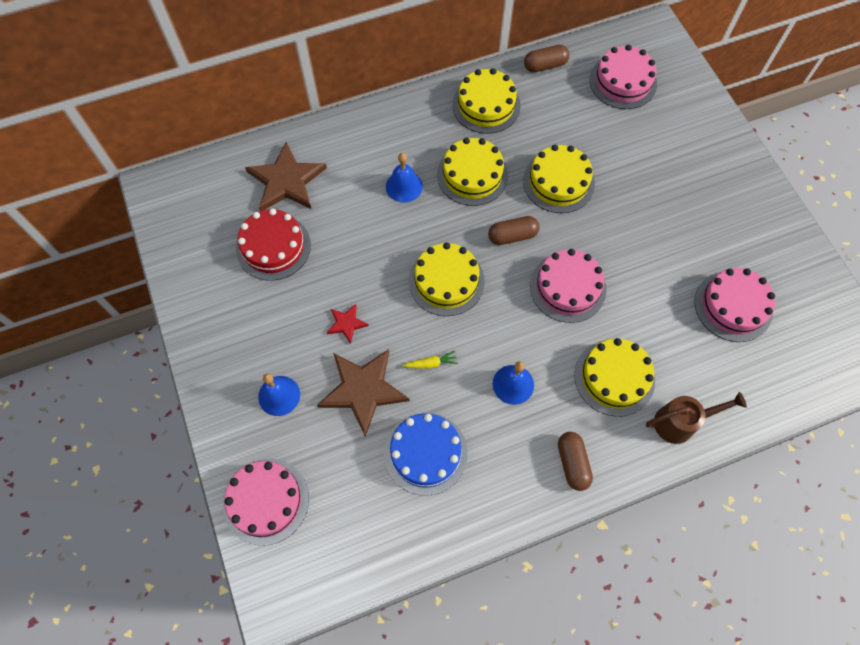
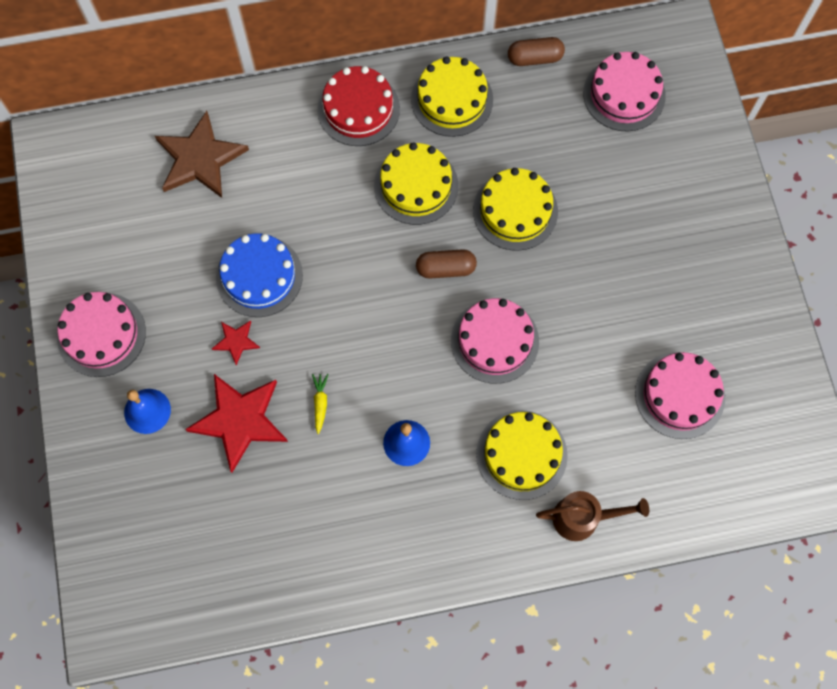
camera: 10 degrees right, 5 degrees up
(266, 501) = (113, 524): pink cake -> pink cake (101, 334)
(273, 247) = (171, 237): red cake -> red cake (358, 109)
(363, 390) = (239, 420): brown star -> red star
(404, 186) = (333, 187): blue bell -> none
(425, 453) = (294, 502): blue cake -> blue cake (259, 276)
(431, 363) = (320, 403): yellow carrot -> yellow carrot turned 90 degrees counterclockwise
(446, 281) = (358, 310): yellow cake -> none
(572, 463) = (451, 542): brown capsule -> none

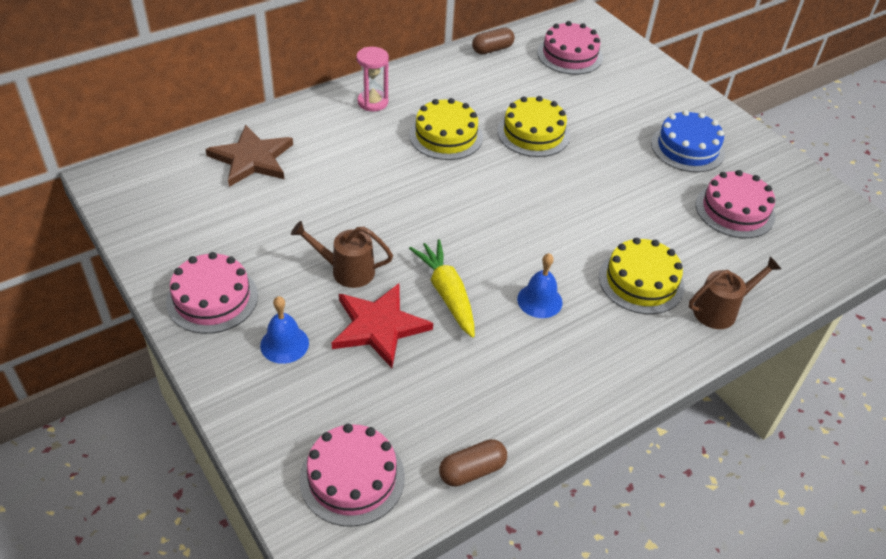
camera: 25 degrees left, 25 degrees down
(236, 341) = (346, 270): red star -> brown watering can
(259, 276) = (344, 221): blue cake -> blue cake (687, 148)
(320, 403) = (447, 294): yellow carrot -> yellow carrot, size x2.16
(358, 109) = (373, 102): red cake -> pink hourglass
(445, 268) = (501, 179): brown capsule -> brown capsule (472, 470)
(452, 99) = (444, 82): yellow cake -> none
(494, 341) = (569, 214): pink cake -> pink cake (352, 478)

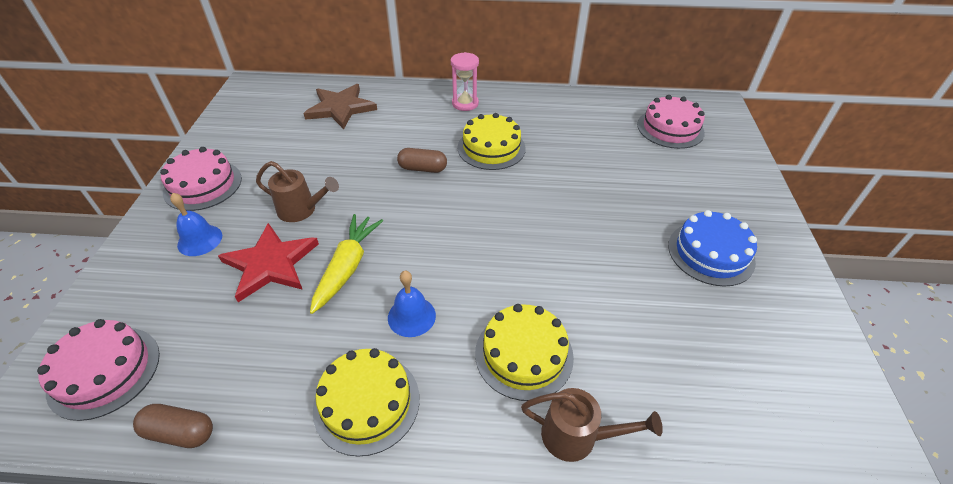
camera: 40 degrees right, 0 degrees up
(346, 270) = (302, 210): brown watering can -> brown watering can turned 150 degrees clockwise
(492, 49) = (603, 100): brown capsule -> brown capsule (422, 168)
(533, 133) = (567, 176): yellow cake -> yellow cake (366, 402)
(734, 210) = (704, 339): pink cake -> none

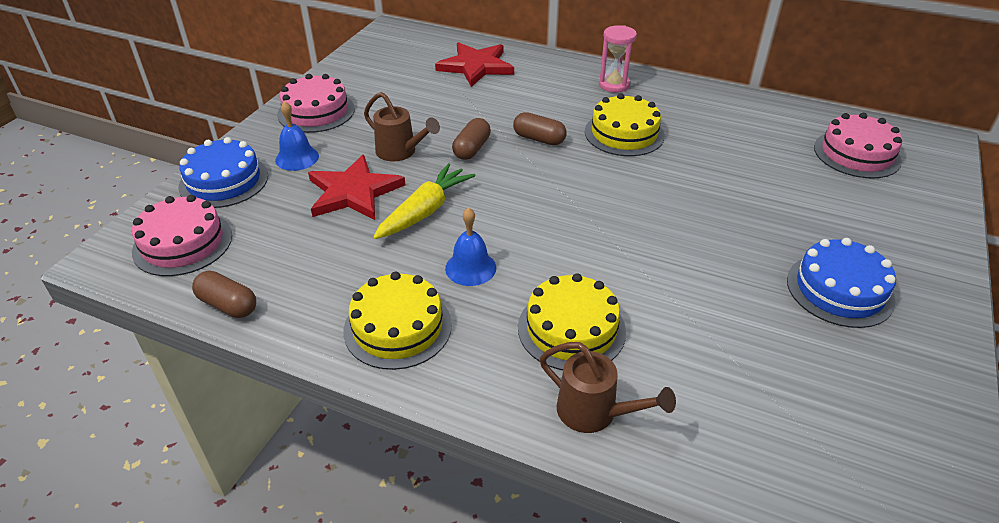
camera: 20 degrees right, 5 degrees down
(129, 285) = (224, 181): none -> blue cake
(340, 108) = (476, 66): brown star -> red star
(367, 192) = (472, 149): none -> brown capsule

